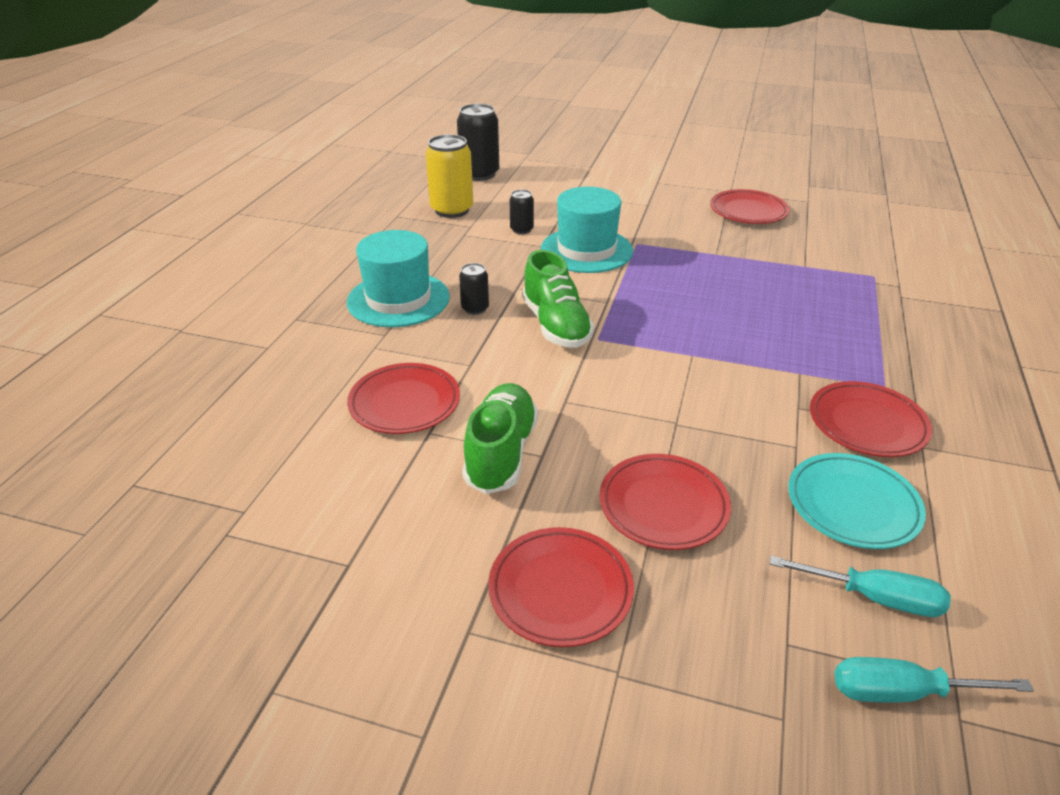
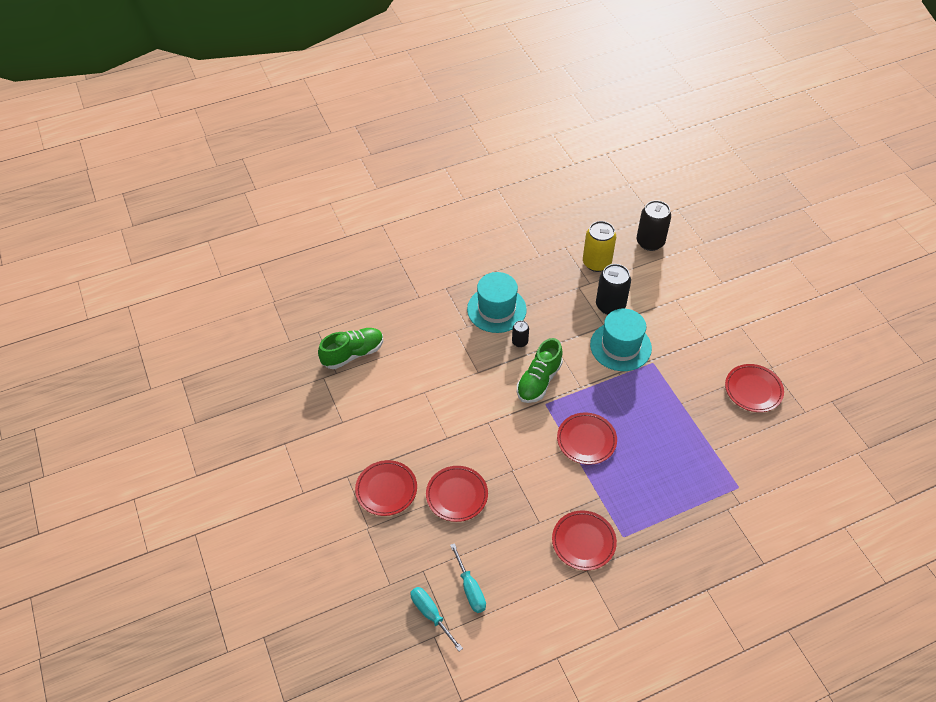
camera: 50 degrees right, 15 degrees up
(405, 403) = (432, 370): red plate -> red plate (586, 440)
(501, 453) = (435, 423): green shoe -> green shoe (353, 354)
(521, 230) = (610, 306): black can -> black can, size x1.91
(852, 505) = (518, 559): turquoise plate -> none

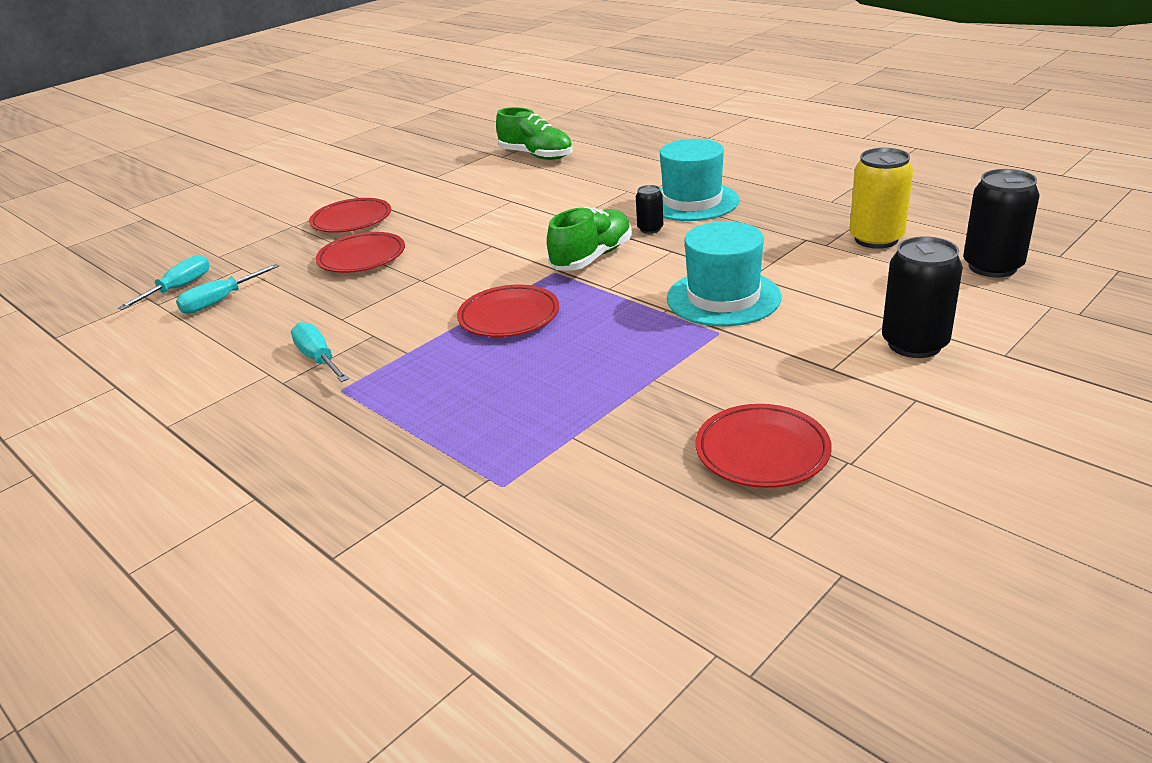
camera: 70 degrees right, 20 degrees down
(539, 381) = (592, 258): green shoe -> green shoe turned 120 degrees clockwise
(583, 542) = (319, 359): red plate -> turquoise screwdriver
(610, 306) = (799, 270): black can -> black can (914, 344)

